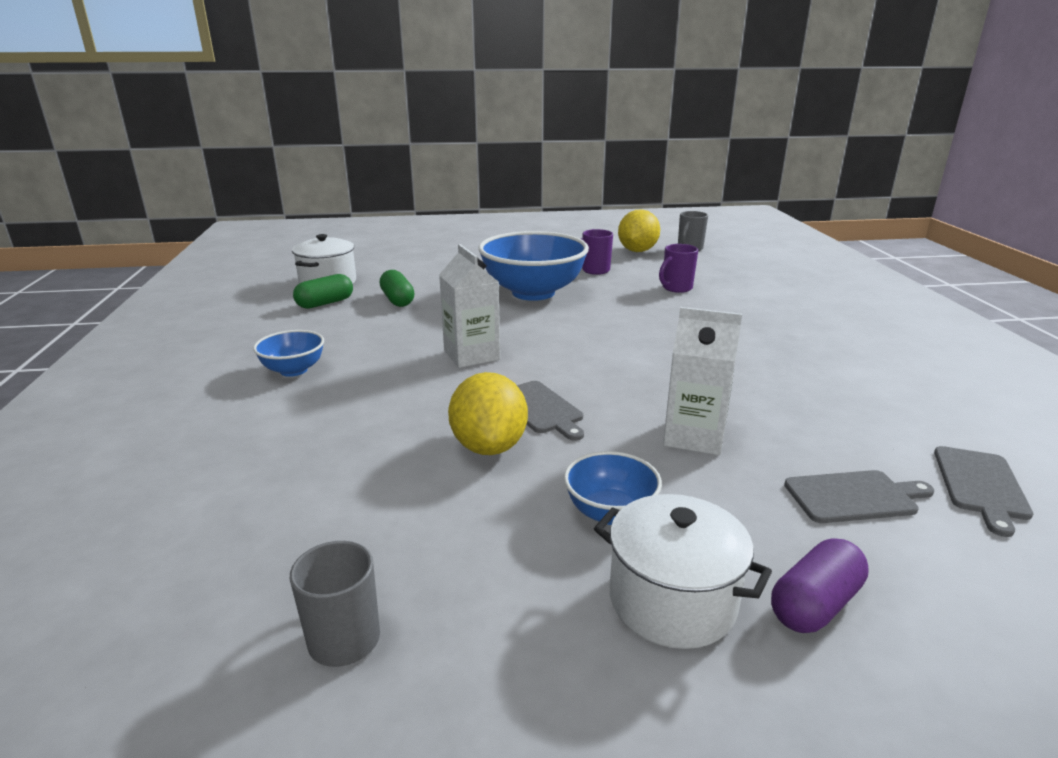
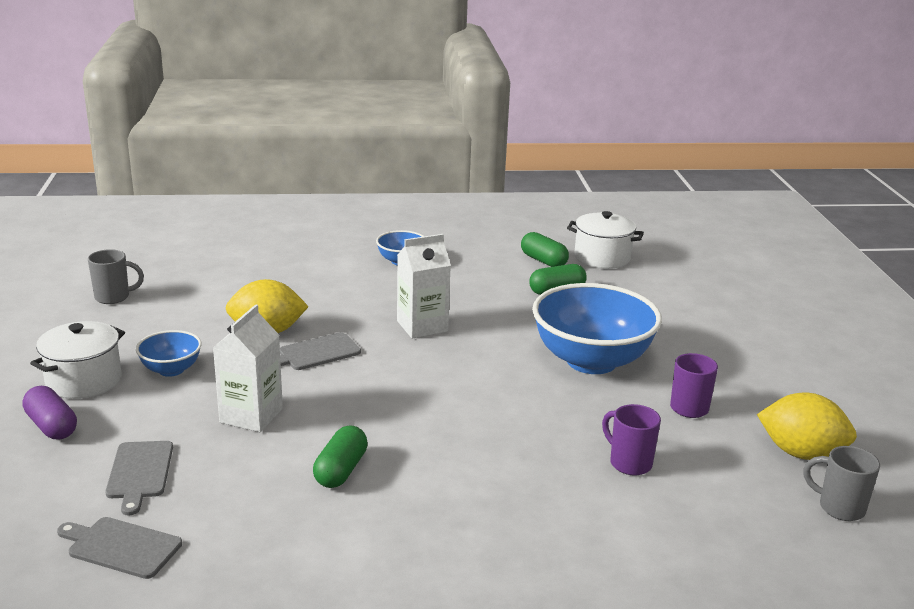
camera: 90 degrees right, 0 degrees up
(759, 382) = (340, 470): none -> green capsule

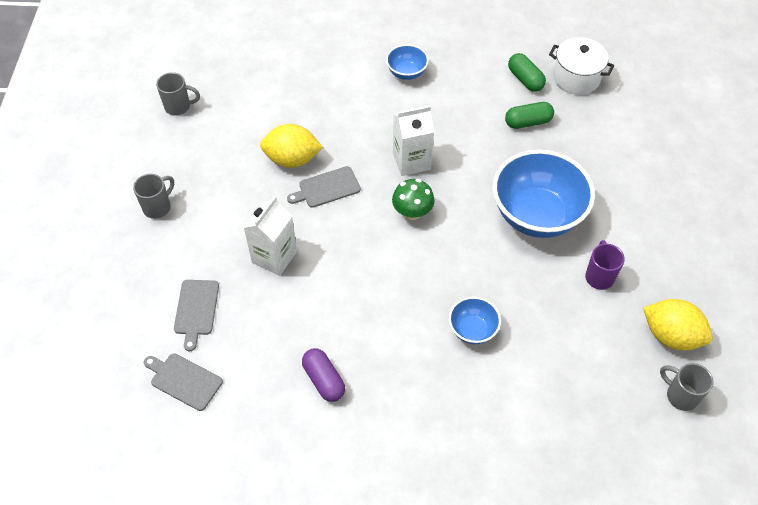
camera: 10 degrees right, 30 degrees up
(51, 426) = (137, 256): purple capsule -> purple capsule (324, 380)
(84, 381) = (158, 207): white pot -> grey mug
(171, 370) = (219, 199): blue bowl -> blue bowl (472, 330)
(340, 470) = (332, 321): green capsule -> none
(432, 367) = (412, 212): none -> green mushroom
(629, 463) = (538, 334): purple mug -> none

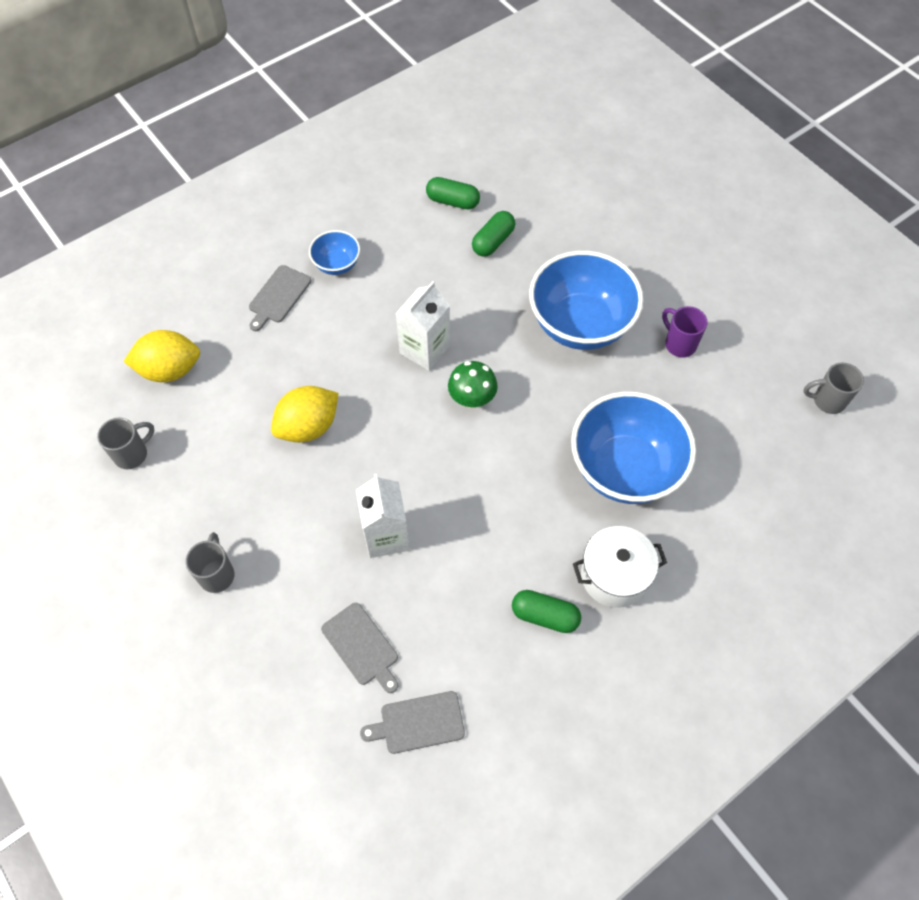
camera: 40 degrees left, 5 degrees up
(324, 380) = (545, 616): purple capsule -> green capsule
(326, 188) = (370, 432): grey cutting board -> grey cutting board (278, 296)
(472, 330) = (625, 469): blue bowl -> blue bowl, size x2.08
(576, 78) = (496, 171): white pot -> white pot (614, 576)
(671, 336) = (776, 355): yellow lemon -> yellow lemon (170, 370)

